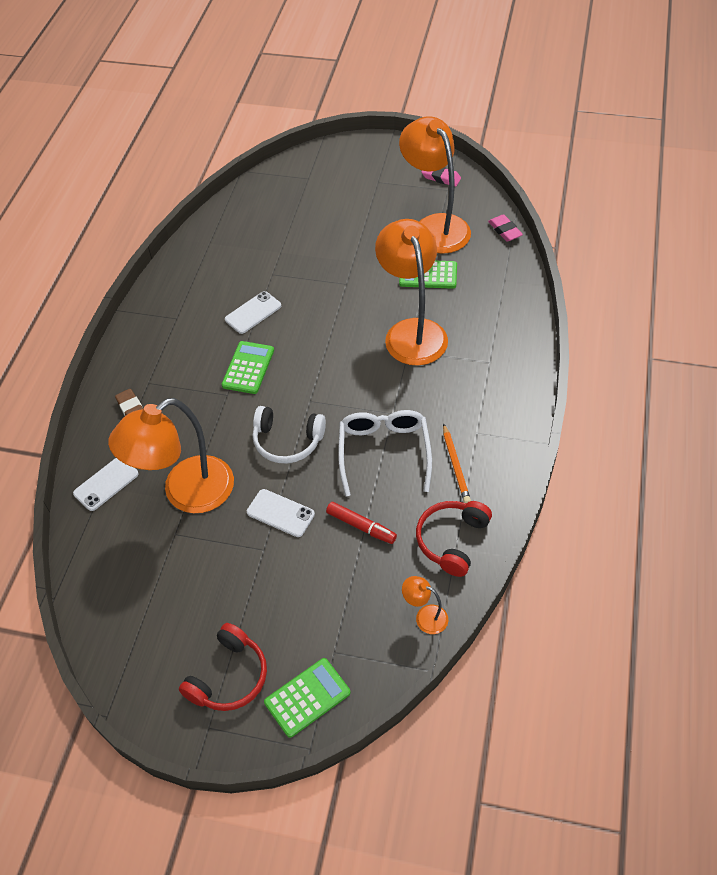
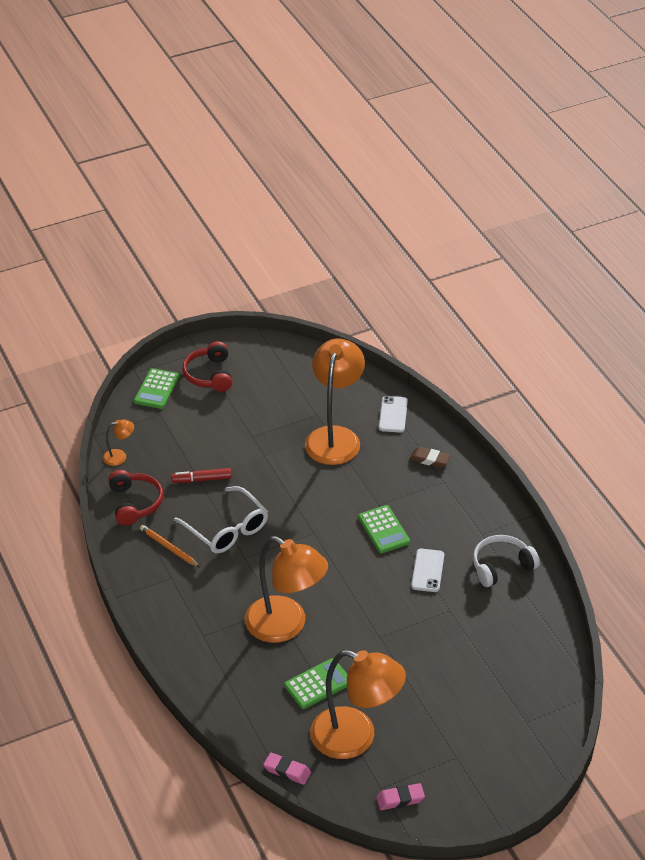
camera: 140 degrees right, 10 degrees down
(280, 513) = (262, 459): white phone -> none
(287, 441) = (302, 500): white headphones -> white headphones (501, 566)

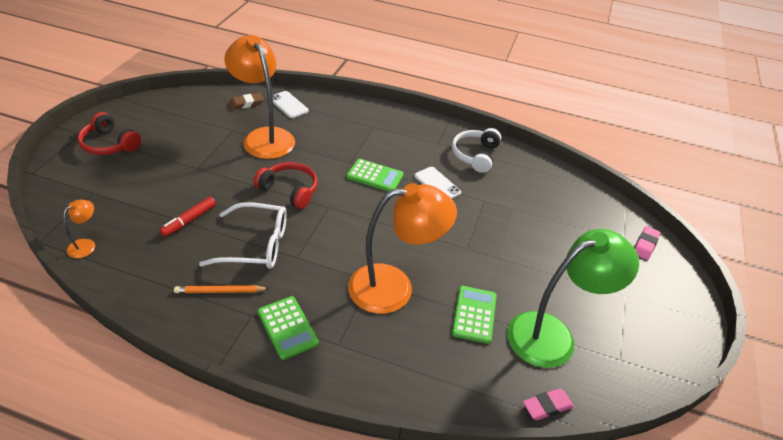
camera: 50 degrees left, 0 degrees up
(135, 503) = (144, 274): red headphones -> red headphones (289, 190)
(157, 389) = (68, 176): green calculator -> green calculator (287, 327)
(356, 738) = (553, 335): orange lamp -> green lamp
(400, 799) = (641, 356): pink eraser -> pink eraser (645, 245)
(429, 459) = (347, 118): brown eraser -> brown eraser (246, 104)

